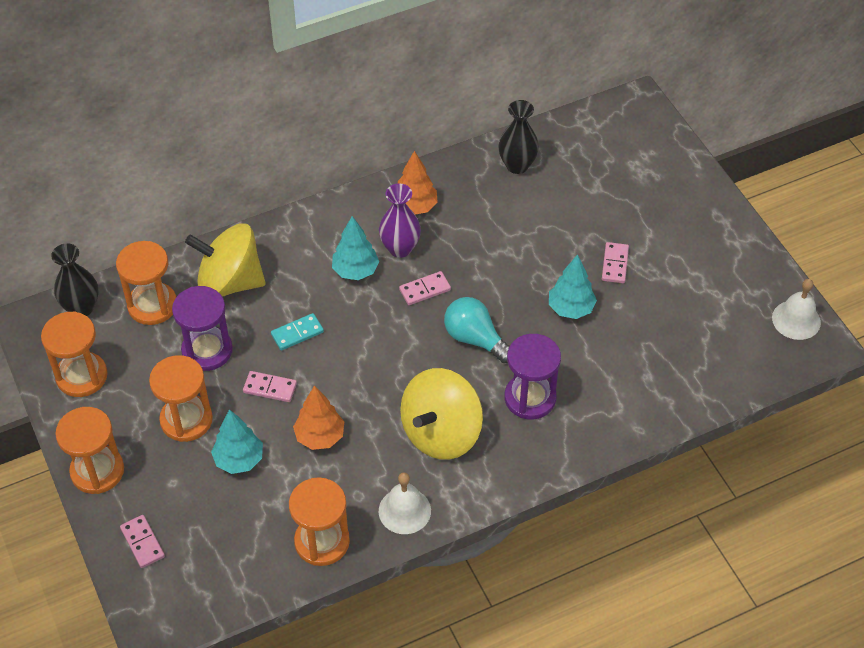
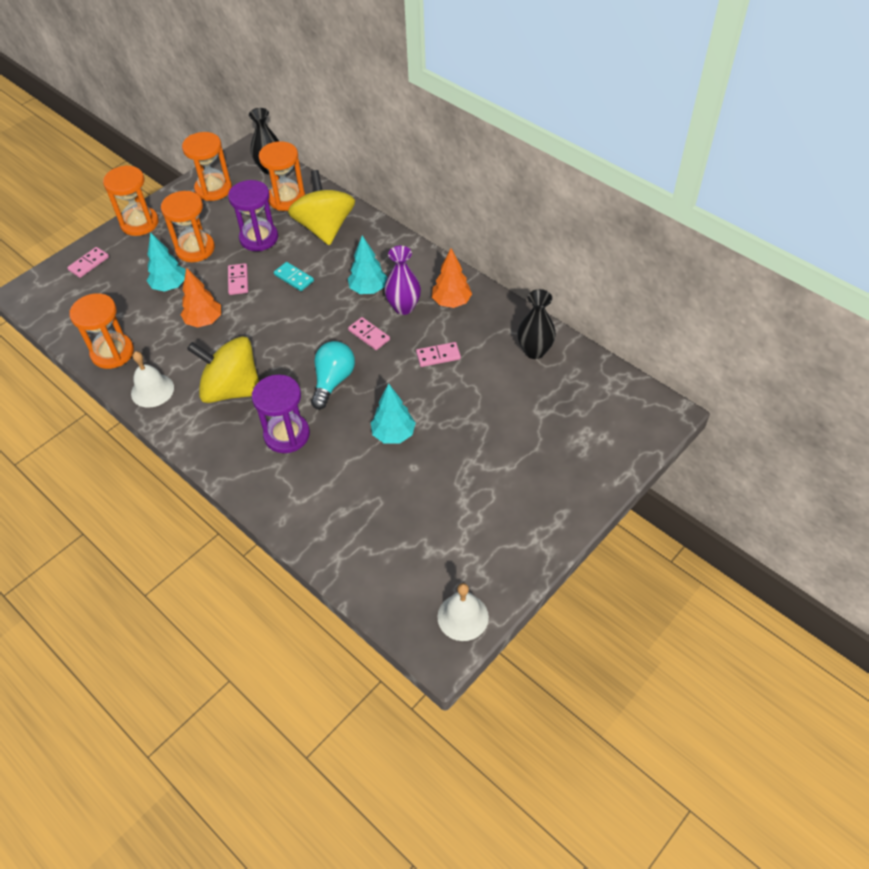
camera: 70 degrees right, 0 degrees up
(614, 264) = (459, 451): pink domino -> pink domino (438, 356)

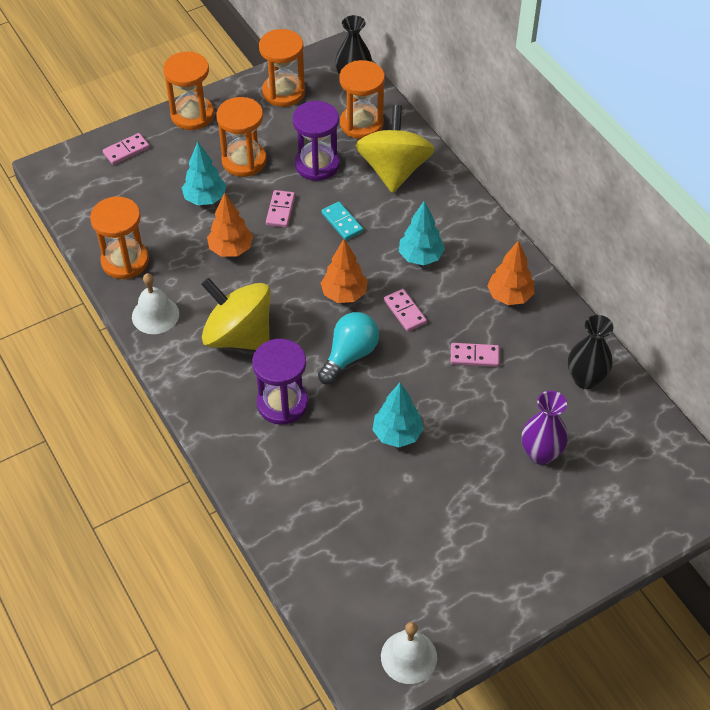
camera: 15 degrees right, 0 degrees up
(313, 334) = (344, 294): none -> orange tree
(403, 307) = (453, 288): purple vase -> purple vase (540, 454)

